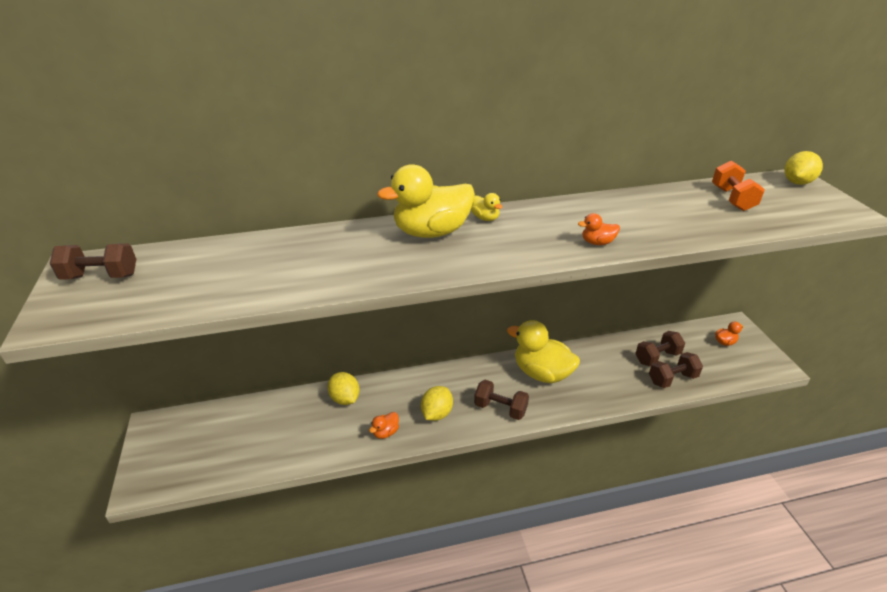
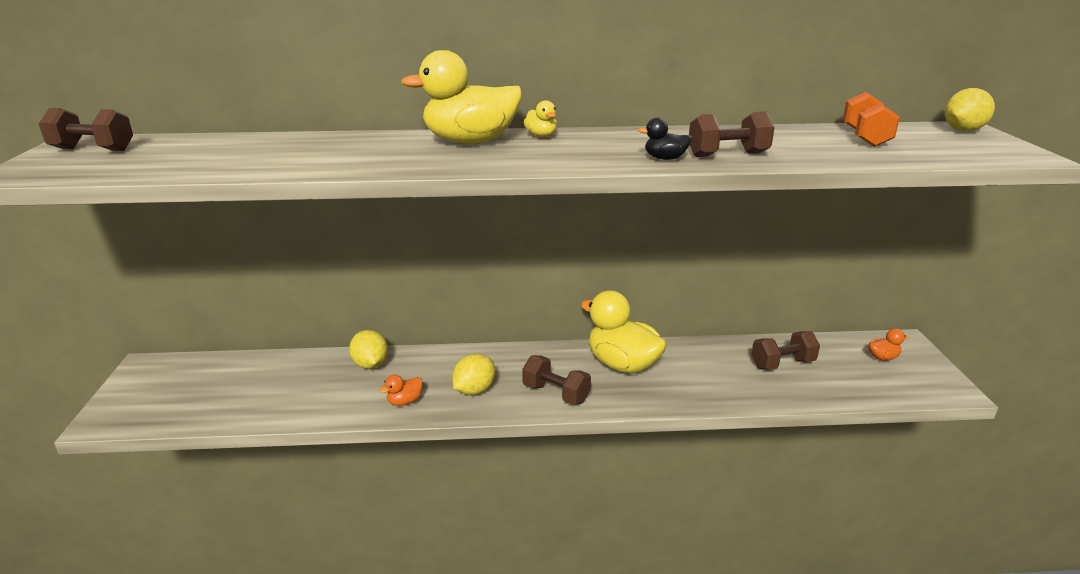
camera: 10 degrees right, 10 degrees down
(597, 242) = (665, 158): orange duck -> black duck
(672, 379) = (796, 388): brown dumbbell -> brown dumbbell (728, 155)

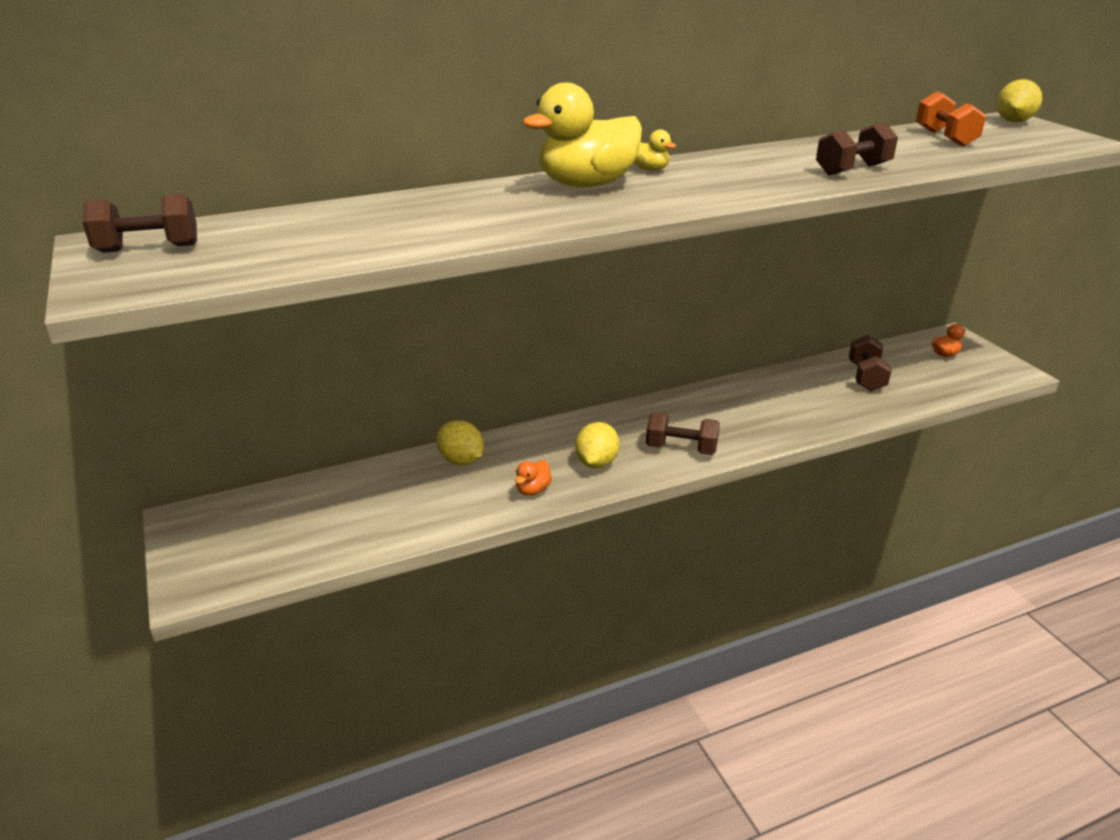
camera: 20 degrees left, 5 degrees up
(622, 365) = (723, 407): yellow duck -> none
(665, 158) = (803, 181): black duck -> none
(782, 364) = (866, 377): brown dumbbell -> brown dumbbell turned 45 degrees counterclockwise

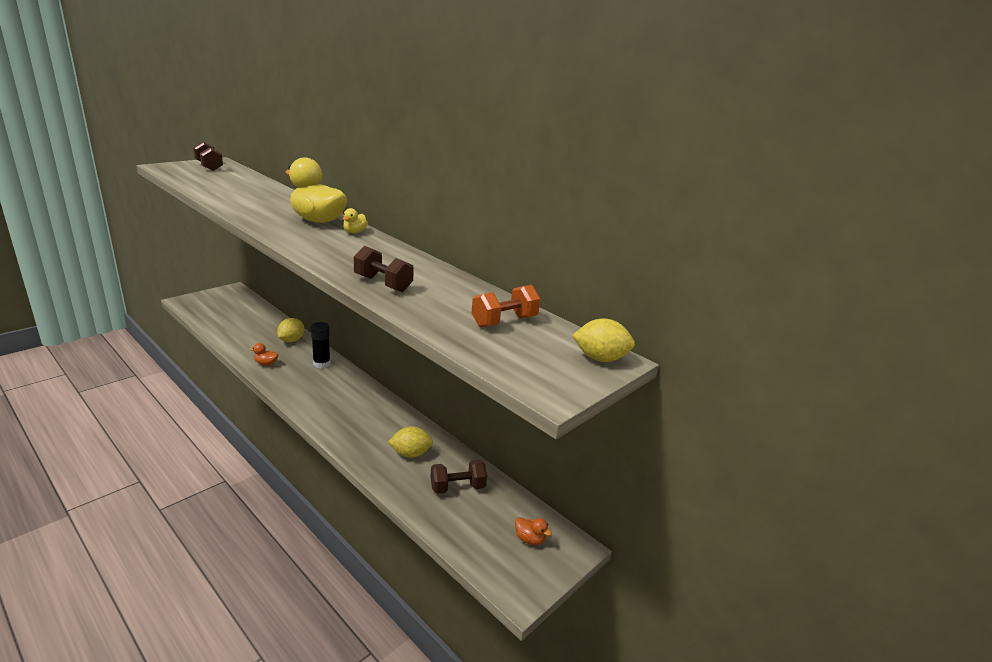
camera: 65 degrees right, 5 degrees down
(557, 438) = (321, 364): none -> black glue stick
(596, 463) = (297, 379): yellow lemon -> yellow lemon (410, 454)
(681, 449) = (320, 407): brown dumbbell -> none

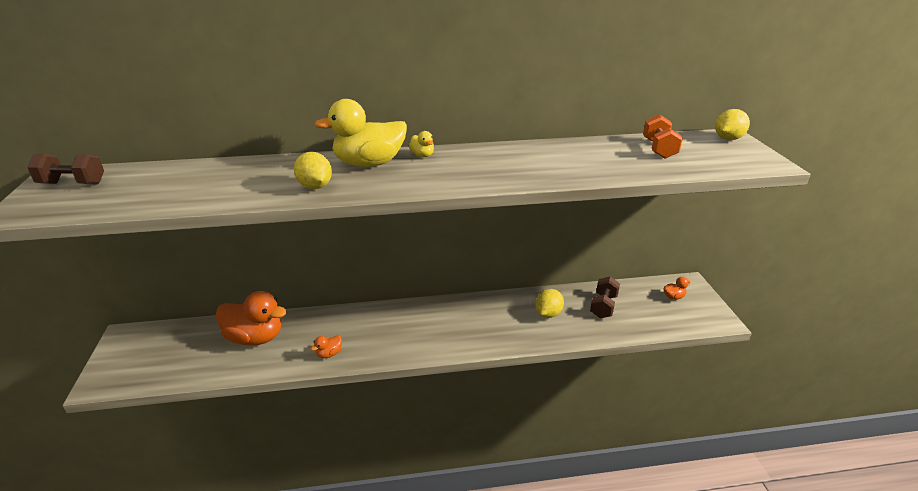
camera: 50 degrees left, 5 degrees up
(262, 330) = (255, 338): none -> orange duck
(291, 340) = (300, 324): yellow lemon -> yellow lemon (315, 186)
(321, 364) = (368, 318): black glue stick -> none
(383, 284) = (561, 171): brown dumbbell -> none

